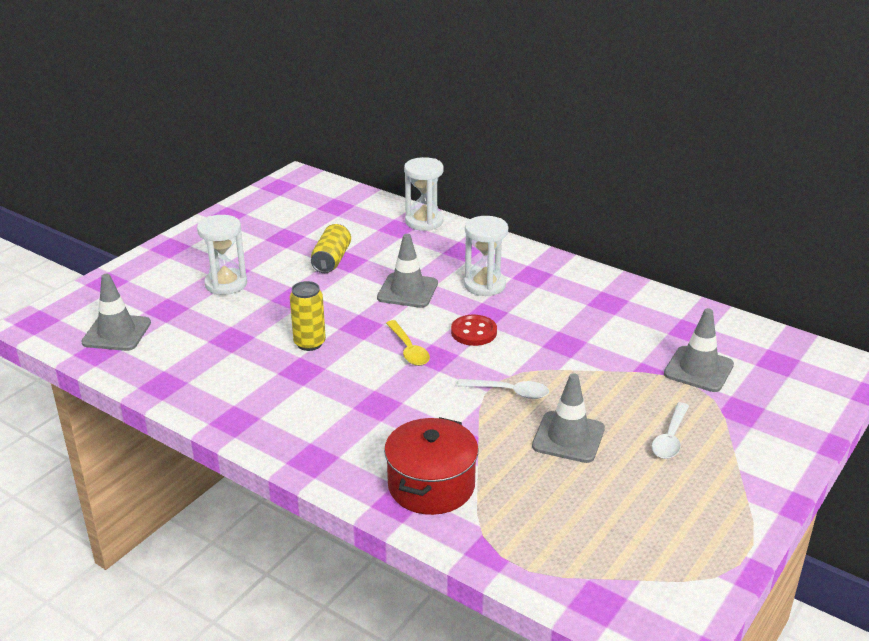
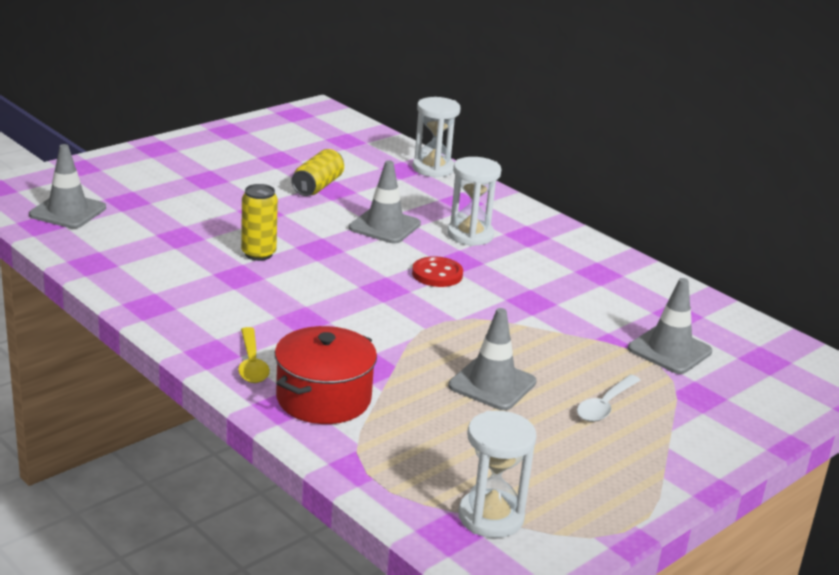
camera: 10 degrees right, 5 degrees down
(226, 284) = (198, 189): white hourglass -> white hourglass (491, 517)
(408, 349) = (359, 277): yellow spoon -> yellow spoon (252, 363)
(509, 392) = (448, 333): white spoon -> none

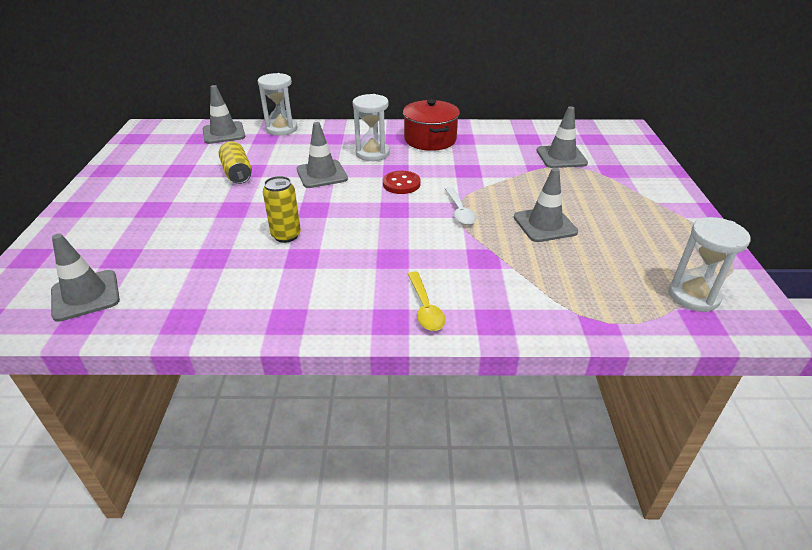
camera: 45 degrees left, 10 degrees up
(252, 363) = (425, 308): yellow spoon -> yellow spoon turned 45 degrees clockwise
(323, 398) = (502, 297): red pot -> red pot (430, 139)
(374, 146) = (224, 133): none -> grey traffic cone
(605, 405) = (599, 200): white spoon -> white spoon (459, 211)

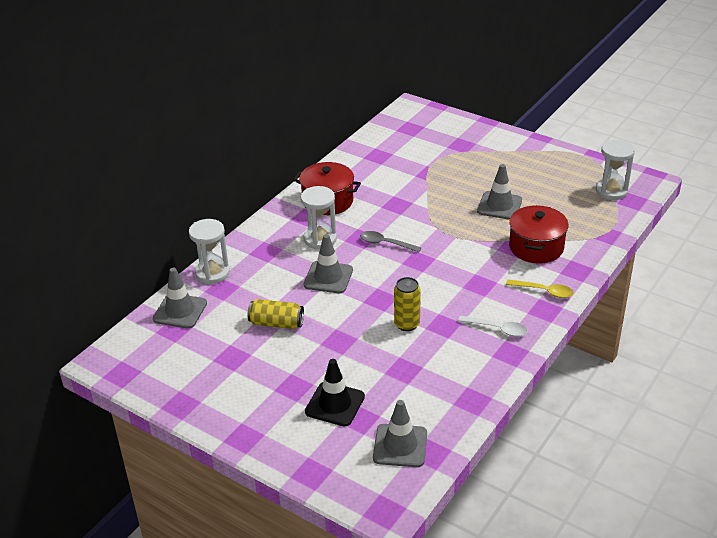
camera: 55 degrees left, 0 degrees up
(137, 237) = (335, 404): none -> black traffic cone
(401, 184) = (385, 243): red button -> grey spoon
(459, 211) = (450, 233): white spoon -> white spoon (497, 329)
(502, 274) = (536, 247): none -> red pot
(561, 157) = (421, 155): grey traffic cone -> none

